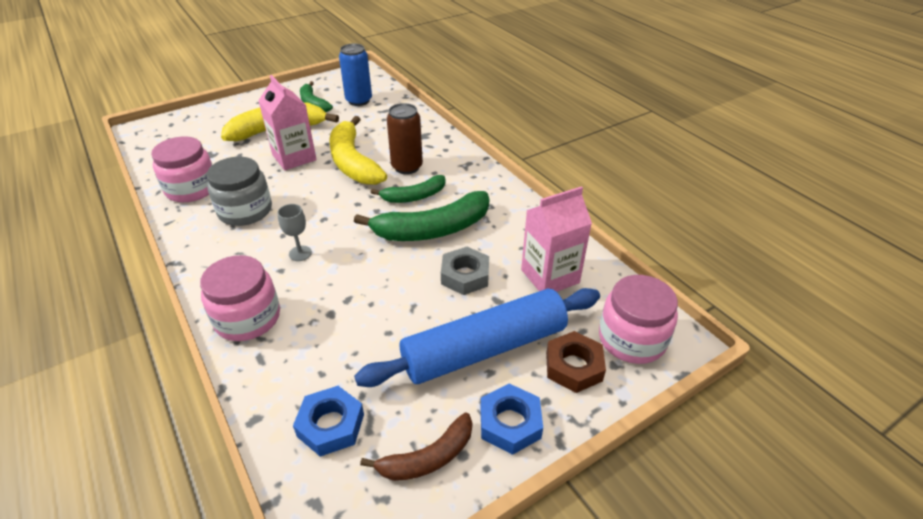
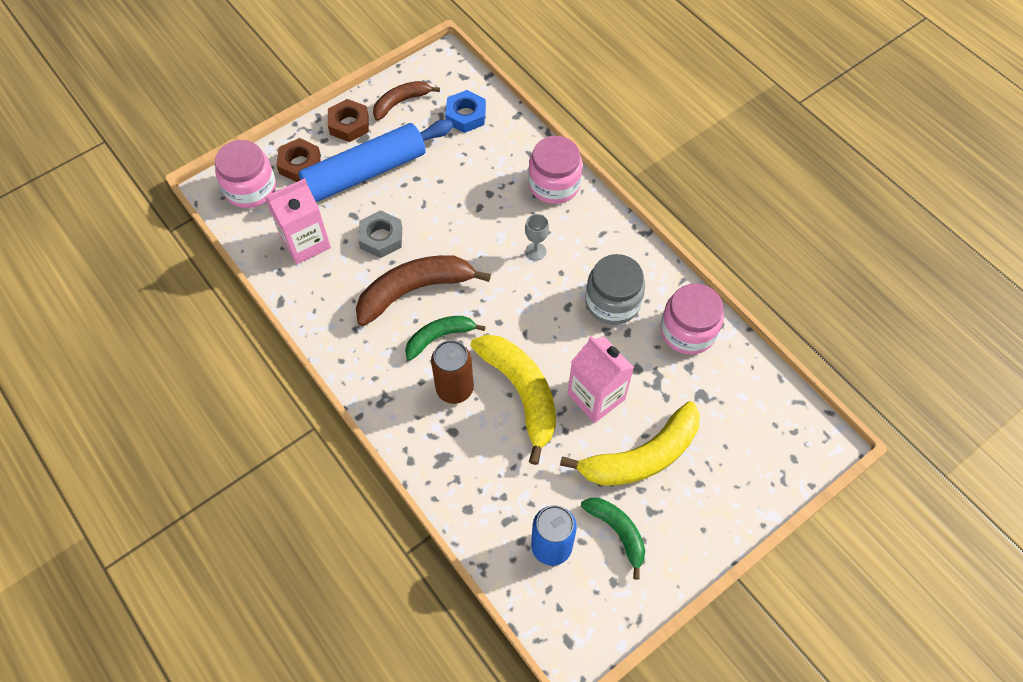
camera: 175 degrees right, 20 degrees up
(432, 229) = (414, 290): green banana -> brown banana
(510, 423) = (349, 124): blue nut -> brown nut

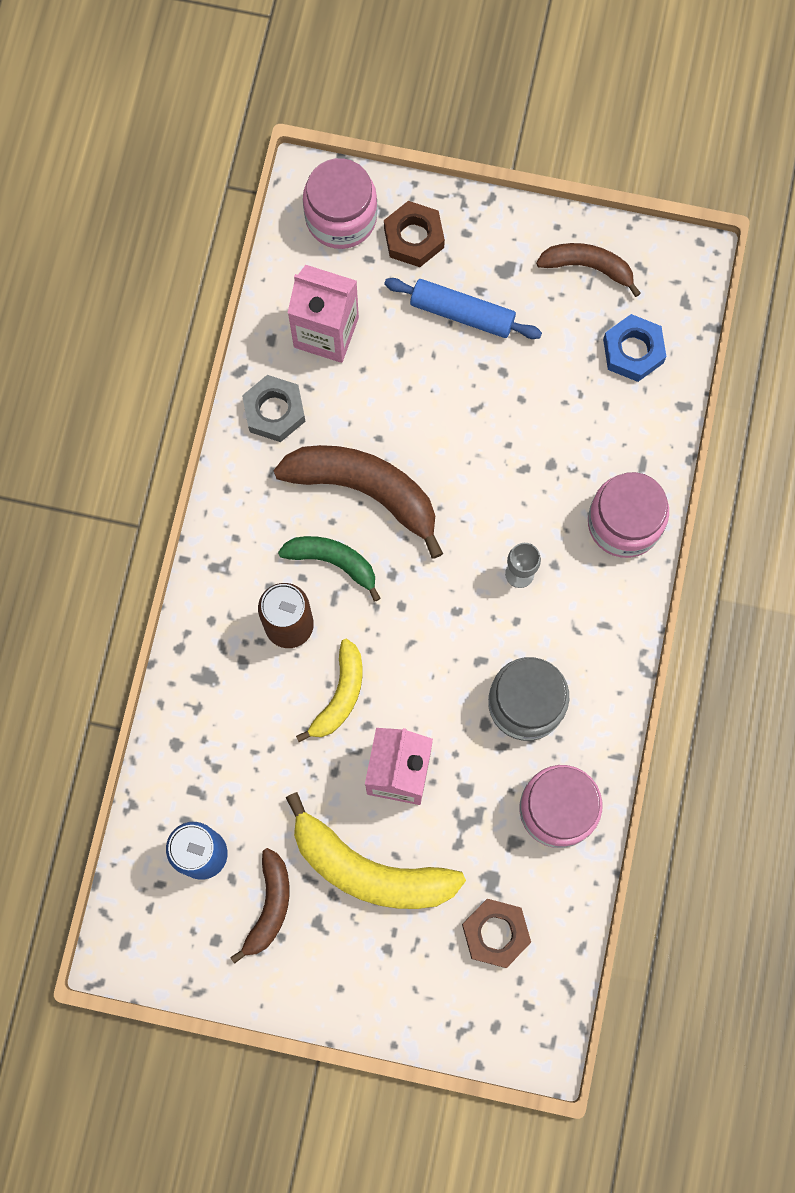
camera: 50 degrees right, 15 degrees up
(349, 124) = (509, 240): brown nut -> brown nut (495, 933)
(365, 173) = (462, 314): blue rolling pin -> blue rolling pin, size x0.59
(381, 237) = (398, 402): grey nut -> grey nut (274, 411)
(521, 393) = (340, 695): yellow banana -> yellow banana, size x0.59
(617, 532) = (269, 906): green banana -> brown banana

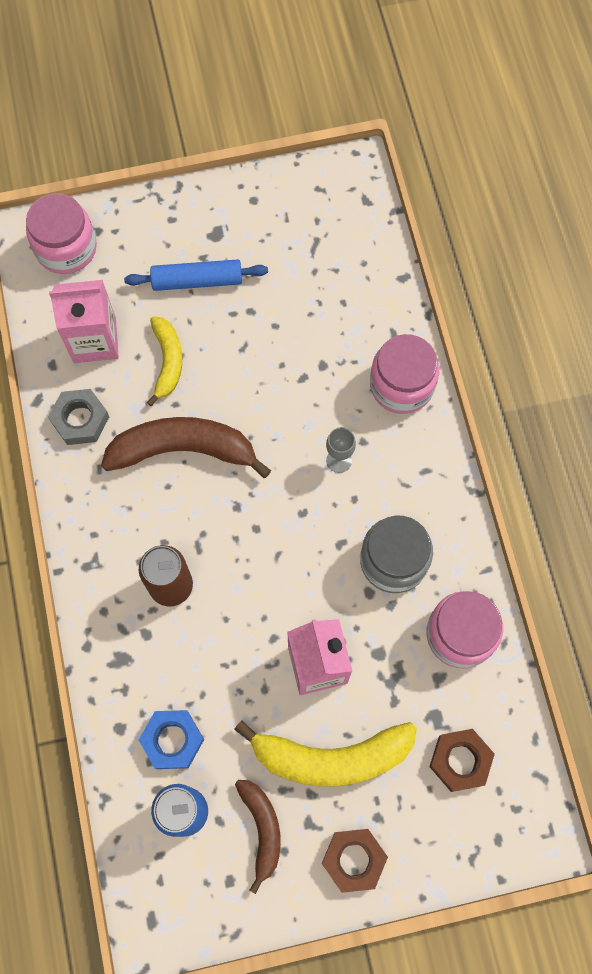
camera: 25 degrees left, 5 degrees down
(333, 562) = (183, 518): green banana -> none
(340, 695) = (239, 623): yellow banana -> yellow banana (167, 361)
(414, 238) = (132, 240): brown nut -> brown nut (354, 860)
(588, 267) = (279, 206): brown banana -> none
(633, 351) = (344, 253): blue nut -> blue nut (172, 740)

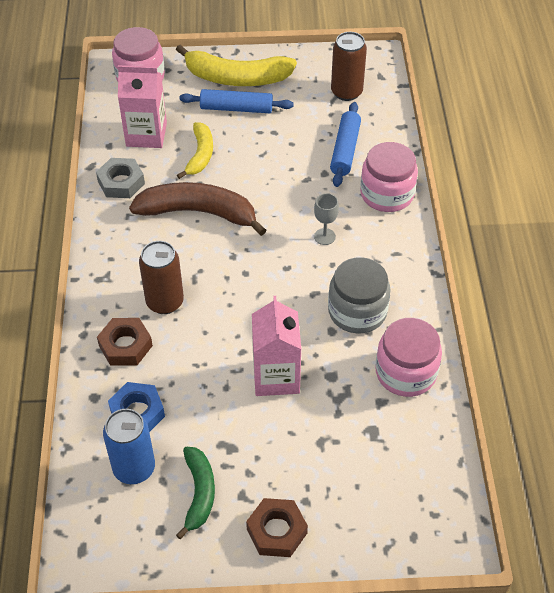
camera: 10 degrees right, 20 degrees down
(262, 829) = (199, 493): brown banana -> green banana
(328, 233) = (346, 92): none -> brown can
(331, 757) = (273, 447): yellow banana -> yellow banana (236, 78)
(341, 325) = (345, 150): none -> blue rolling pin
(460, 760) = (389, 468): brown nut -> brown nut (125, 345)

